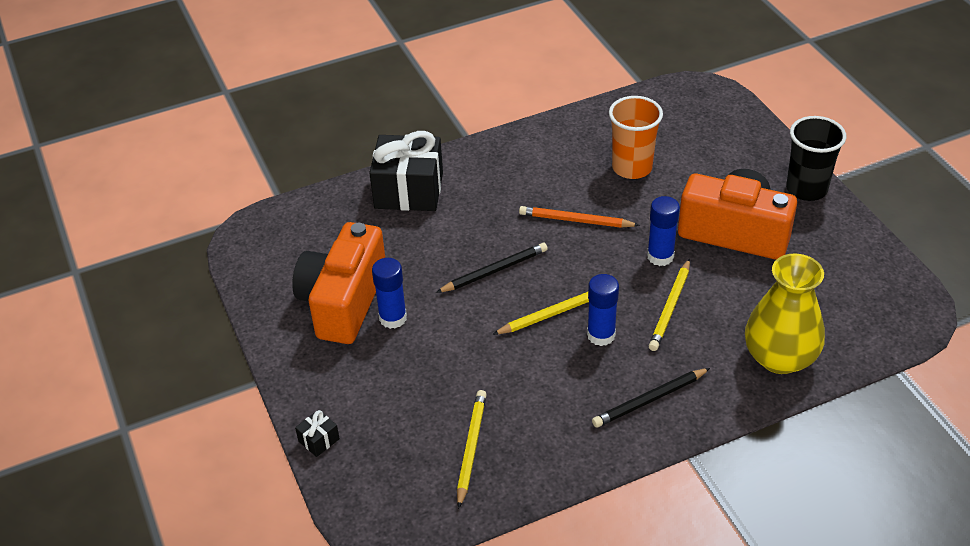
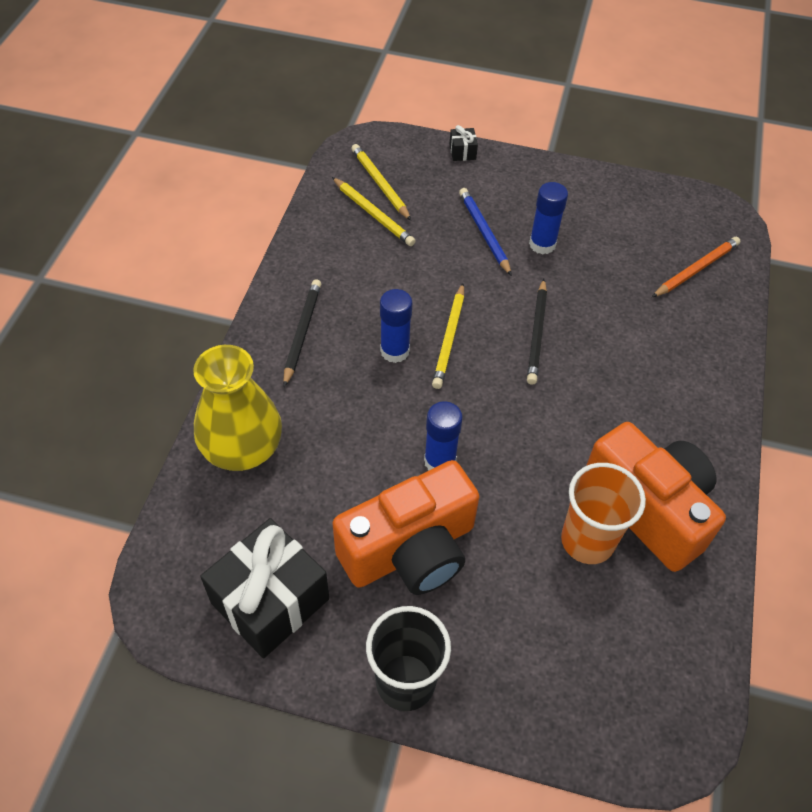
camera: 125 degrees right, 10 degrees up
(343, 302) = (588, 228): orange camera -> orange camera (649, 508)
(409, 190) = (701, 342): black gift -> black gift (270, 601)
(416, 360) = (484, 232): none -> blue pencil
(575, 220) = (549, 433): orange pencil -> orange pencil (696, 269)
(670, 307) = (374, 419): yellow pencil -> yellow pencil (380, 184)

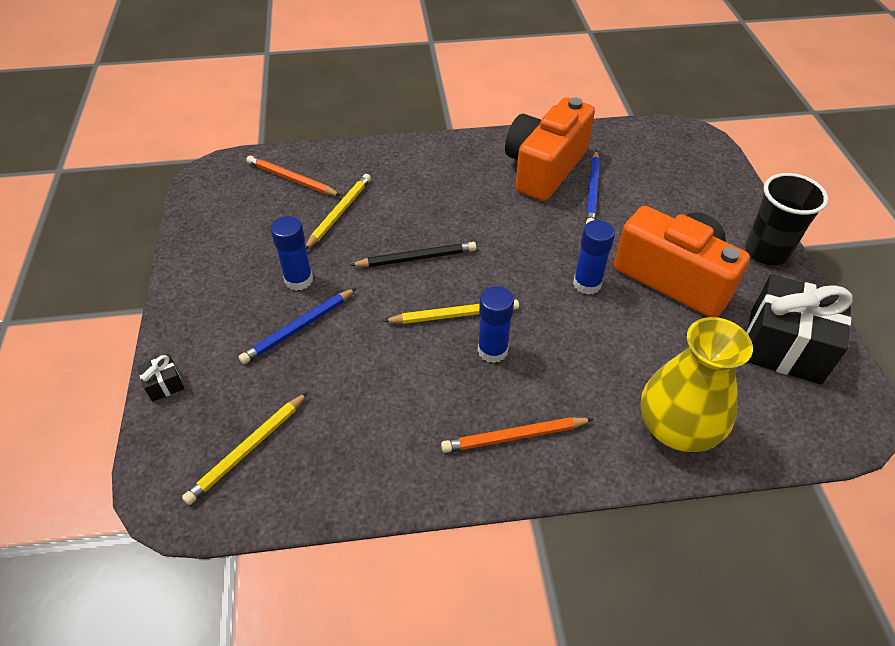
camera: 110 degrees left, 5 degrees down
(302, 332) = (514, 437): black pencil -> orange pencil
(373, 214) = (305, 437): yellow pencil -> yellow pencil (339, 213)
(587, 541) = (592, 191): orange cup -> blue pencil

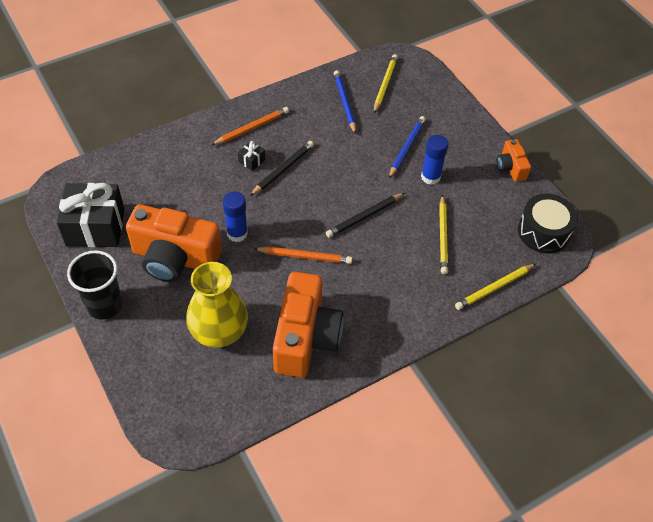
camera: 155 degrees right, 5 degrees up
(164, 384) = (453, 99): black gift -> black gift (252, 161)
(189, 261) = (510, 167): none -> orange camera
(226, 187) = (543, 232): none -> black drum
(291, 179) = (502, 255): orange pencil -> orange pencil (305, 256)
(454, 315) = (317, 184): yellow pencil -> yellow pencil (494, 288)
(492, 350) = (283, 169): blue glue stick -> black pencil
(592, 191) = (256, 324): blue pencil -> blue pencil (344, 103)
(677, 428) = (162, 158): yellow vase -> yellow vase (219, 331)

